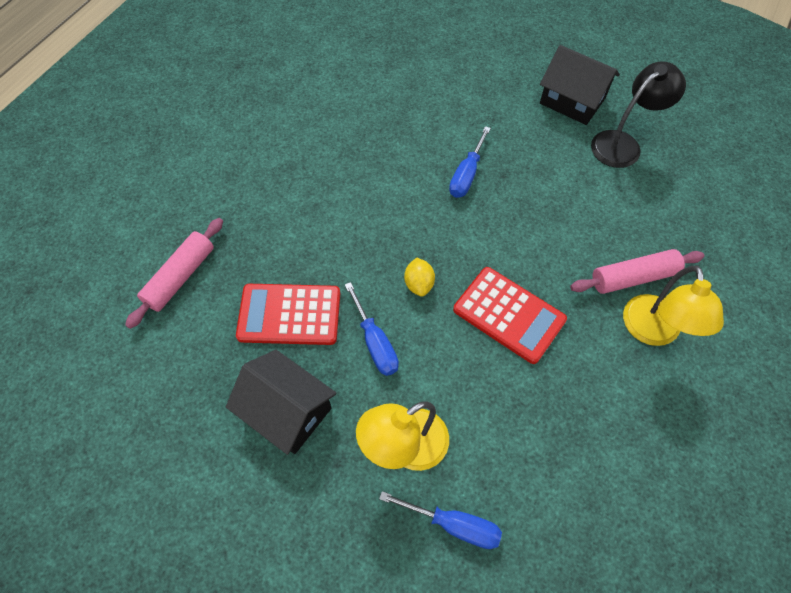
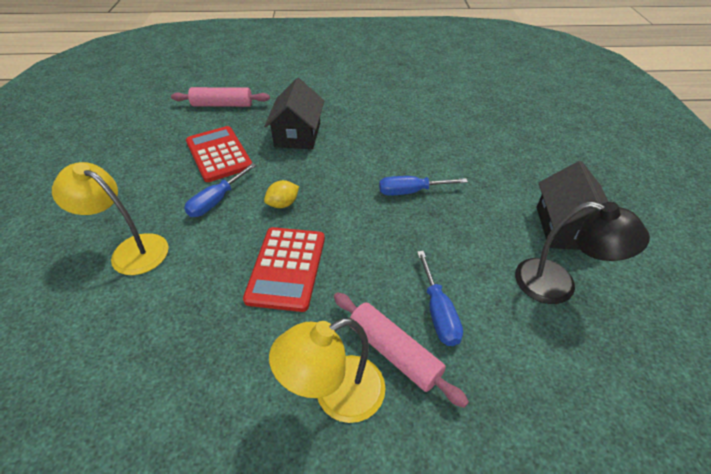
camera: 60 degrees right, 15 degrees down
(287, 411) = (142, 181): black house -> black house (297, 134)
(453, 524) = (67, 304): blue screwdriver -> blue screwdriver (438, 312)

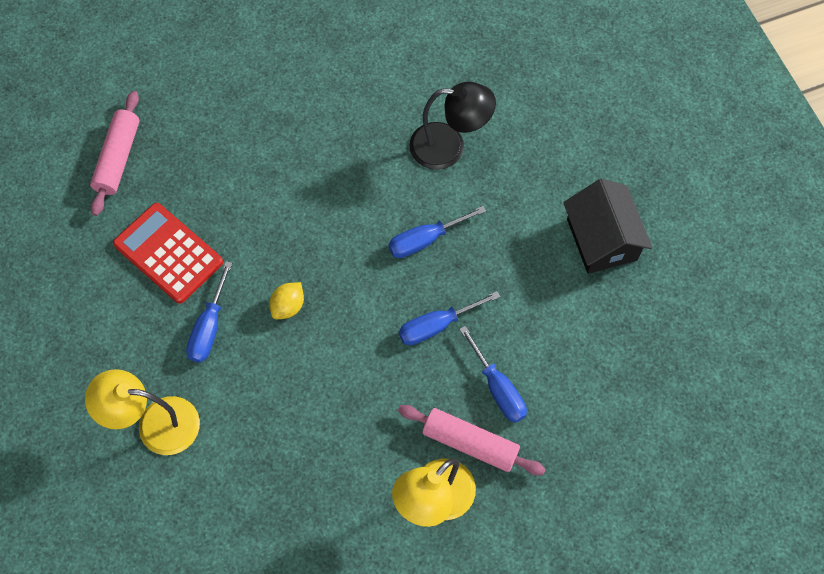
camera: 20 degrees left, 20 degrees up
(222, 105) = (118, 158): pink rolling pin -> pink rolling pin turned 60 degrees counterclockwise
(286, 268) = (332, 389): red calculator -> none
(297, 134) = (251, 185): black house -> none
(398, 248) = (437, 325): none -> blue screwdriver
(557, 285) = (602, 318): black lamp -> black lamp (449, 147)

